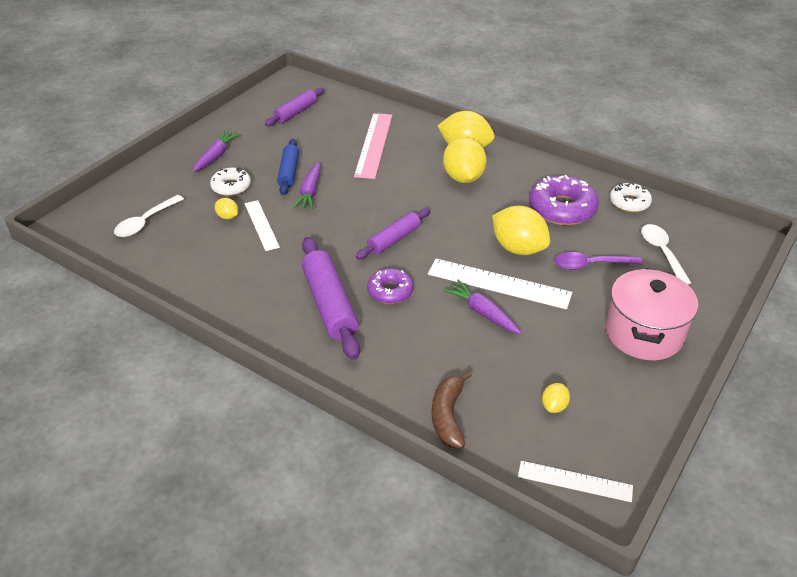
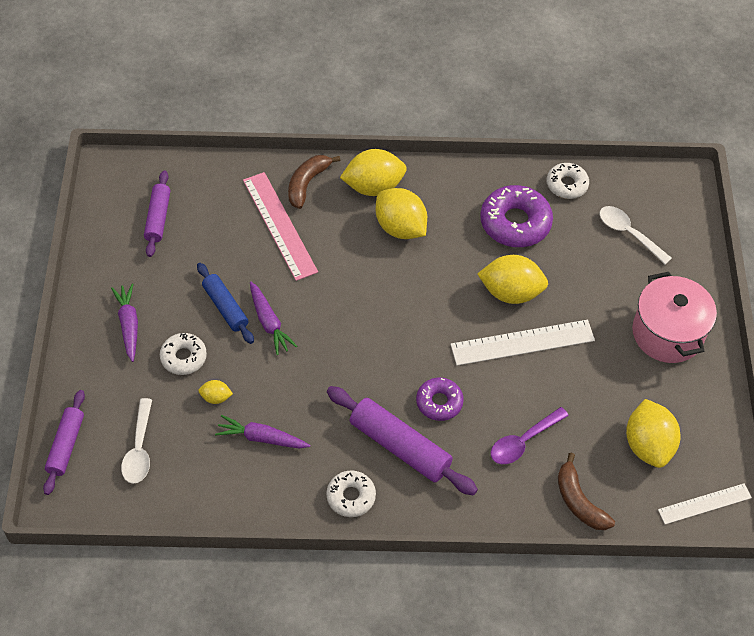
camera: 35 degrees left, 15 degrees up
(258, 318) = (351, 496): none -> white donut
(261, 225) = (258, 389): white ruler -> none
(394, 240) = (396, 341): purple rolling pin -> purple rolling pin (66, 445)
(417, 131) = (307, 184): none -> brown banana
(482, 312) = (531, 382): purple carrot -> purple carrot (261, 438)
(554, 406) = (648, 445): yellow lemon -> yellow lemon, size x2.15
(590, 265) = (582, 279): purple spoon -> purple spoon (523, 441)

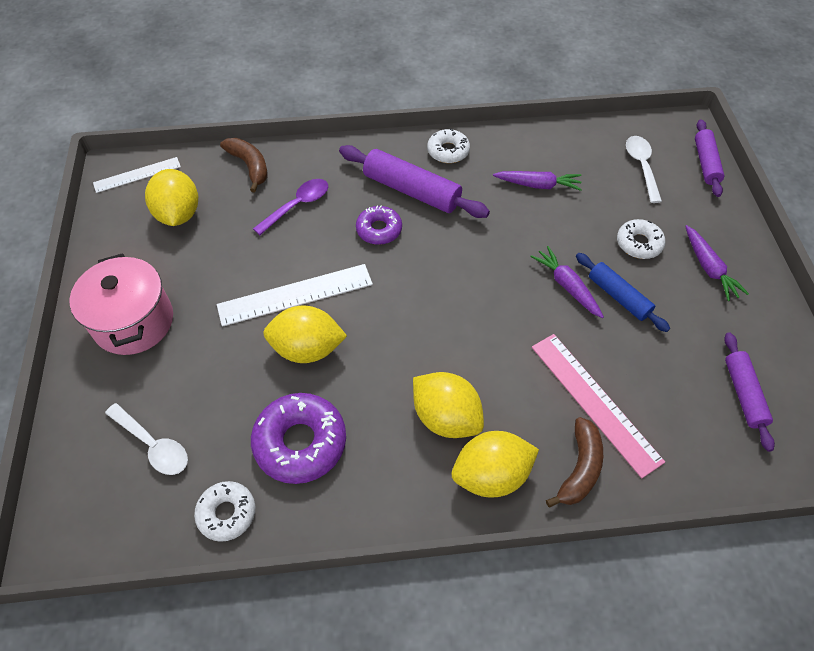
camera: 175 degrees right, 0 degrees up
(216, 397) = (592, 212): yellow lemon -> none

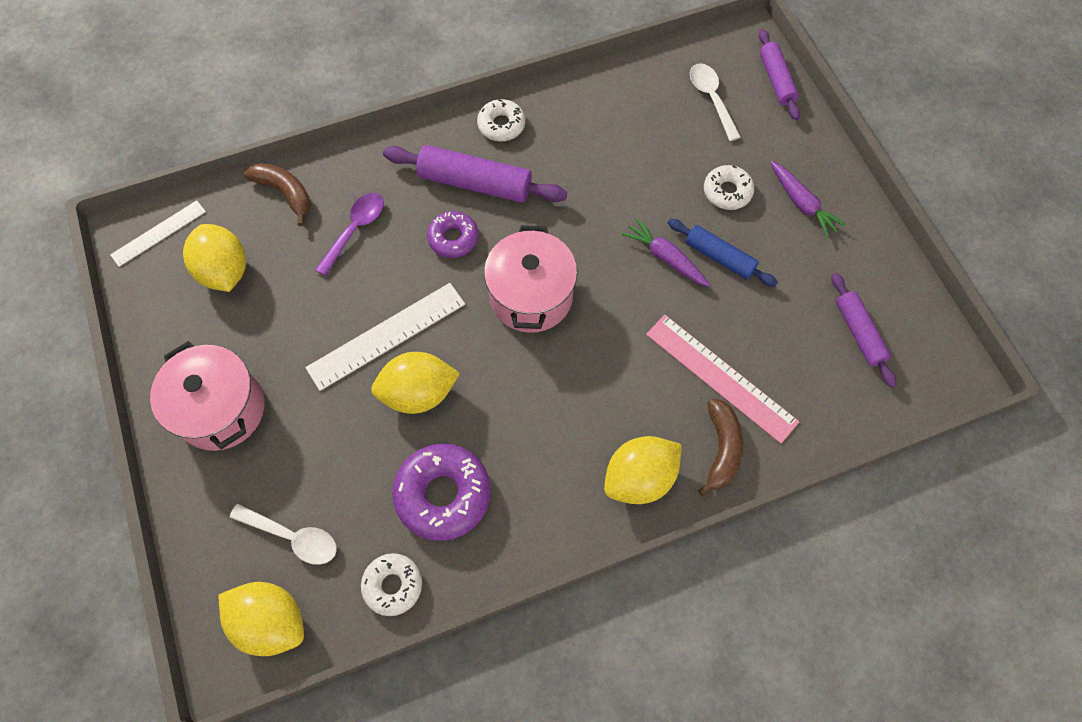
camera: 15 degrees left, 10 degrees up
(433, 291) = (531, 296): none -> pink pot
(446, 417) = (580, 430): yellow lemon -> yellow lemon (271, 621)
(538, 185) = (608, 146): purple carrot -> none

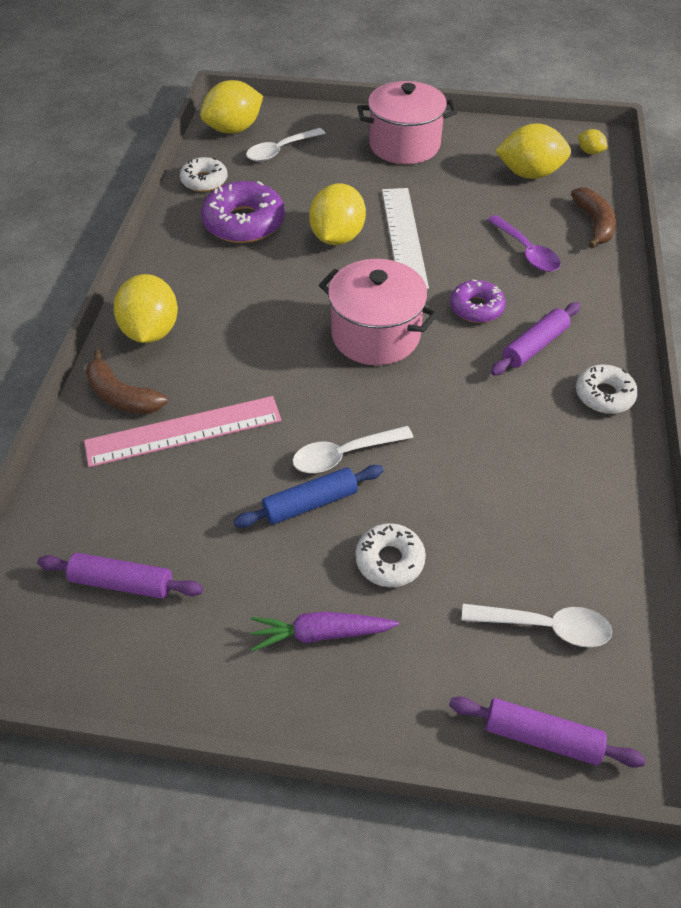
camera: 120 degrees right, 15 degrees down
(158, 233) = (589, 152): white ruler -> yellow lemon
(285, 193) = (594, 224): brown banana -> brown banana turned 75 degrees counterclockwise
(475, 183) = (534, 346): purple rolling pin -> purple rolling pin, size x0.63
(665, 258) = (344, 455): purple carrot -> white spoon

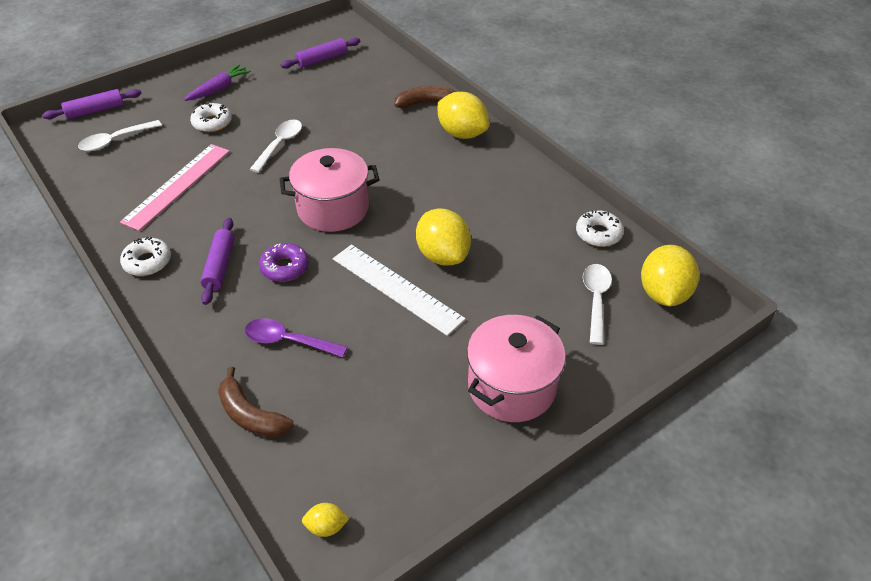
camera: 135 degrees right, 5 degrees down
(184, 431) = (373, 109): pink ruler -> pink ruler (177, 185)
(244, 222) = (519, 223): purple donut -> none
(310, 503) = (274, 120): blue rolling pin -> none
(529, 174) = (361, 438): yellow lemon -> none

